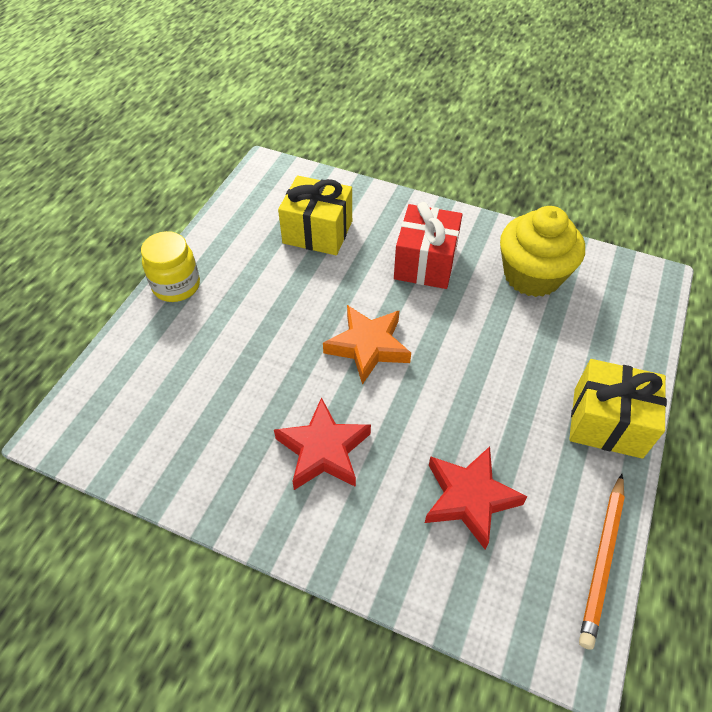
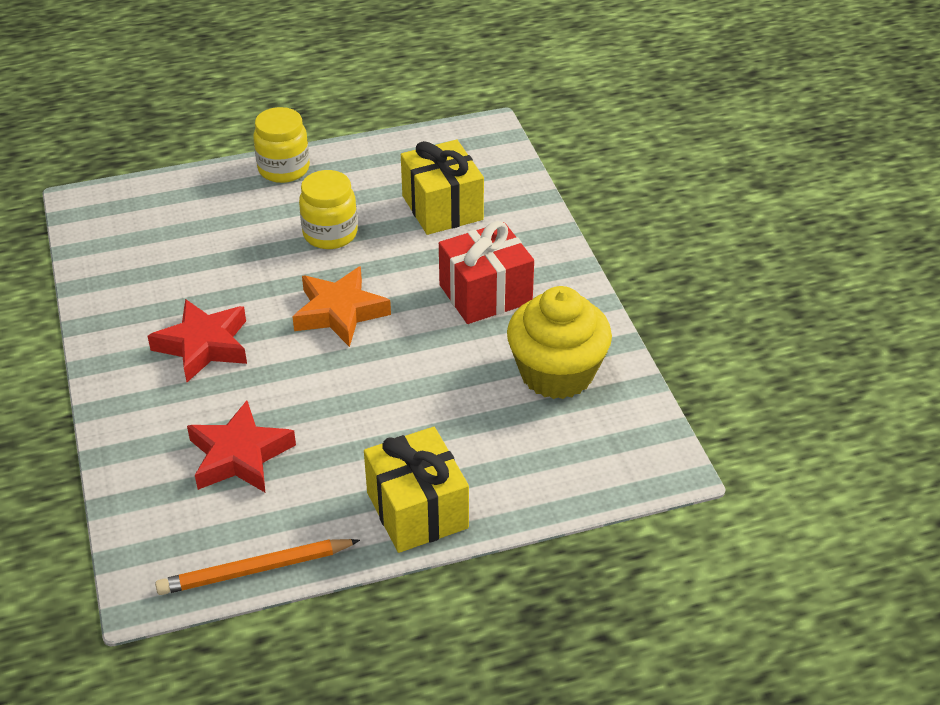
camera: 50 degrees right, 10 degrees down
(279, 303) = (330, 234): none -> yellow jar

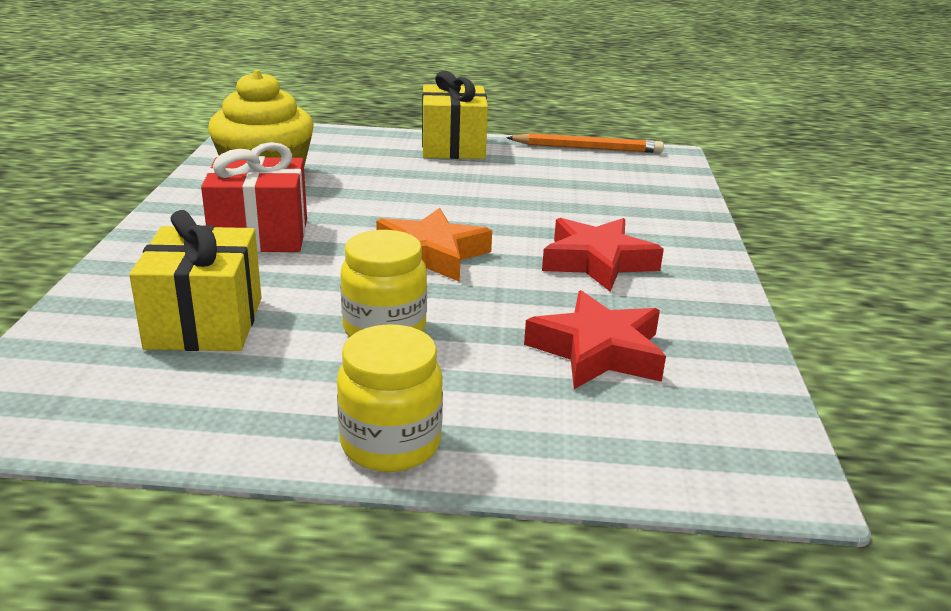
camera: 160 degrees left, 15 degrees down
(239, 456) = (582, 192): red star -> red star (598, 351)

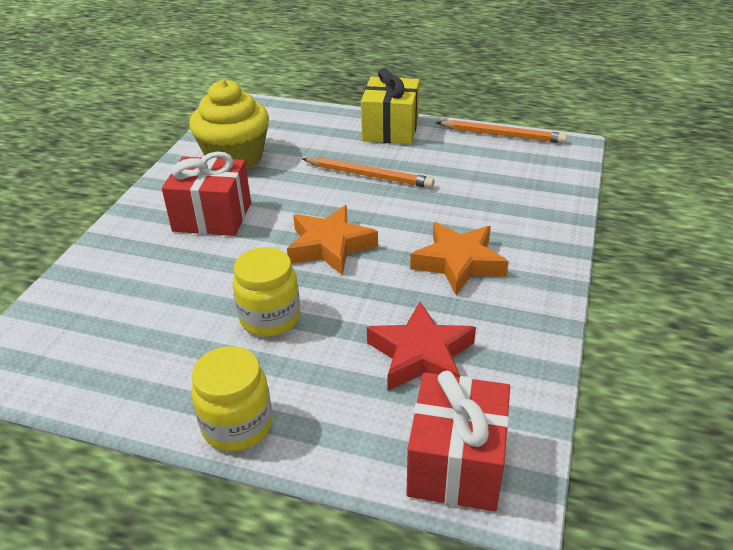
camera: 15 degrees right, 10 degrees up
(205, 323) = (148, 300): yellow gift -> none
(447, 188) = (369, 176): none -> orange pencil
(597, 262) = (458, 263): red star -> orange star
(697, 453) = (456, 463): none -> red gift

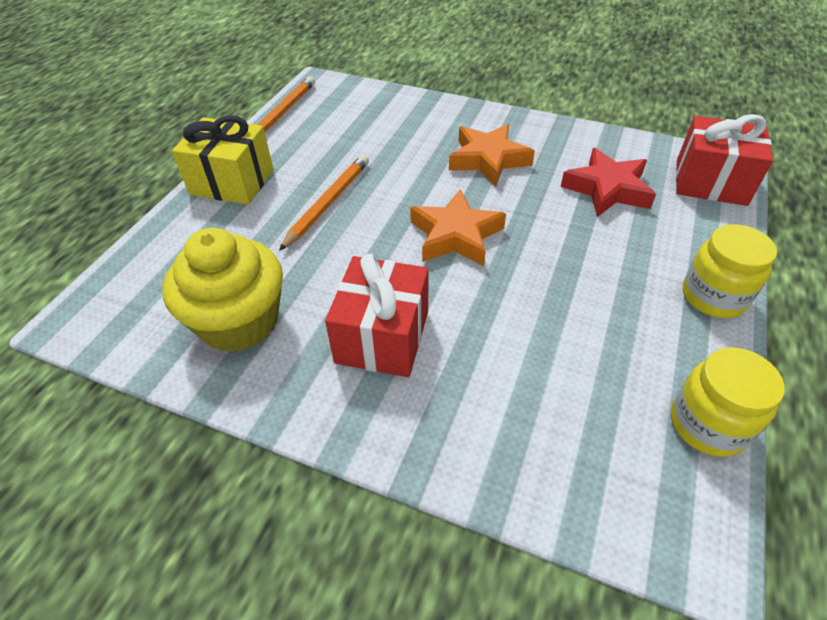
camera: 85 degrees left, 10 degrees up
(270, 318) = (571, 278): yellow jar -> yellow jar (707, 424)

